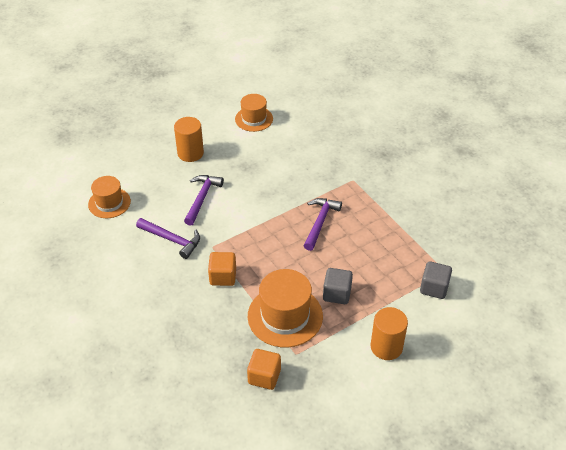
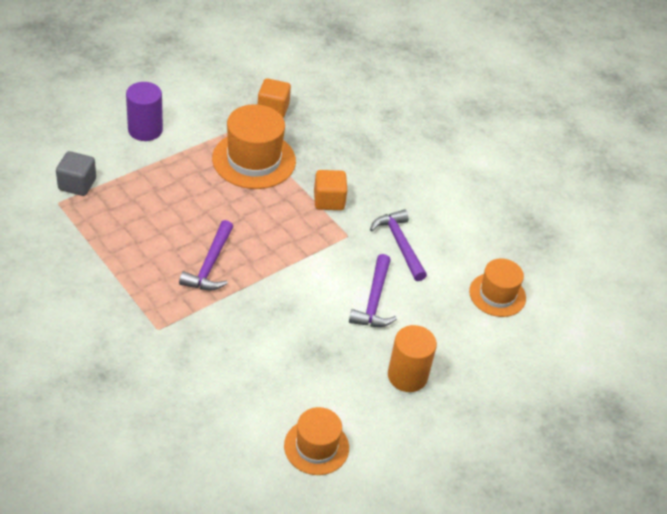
camera: 170 degrees right, 0 degrees up
(172, 240) = (399, 244): purple hammer -> purple hammer turned 45 degrees clockwise
(337, 294) = (194, 180): grey cube -> none
(386, 347) = (145, 130): orange cylinder -> purple cylinder

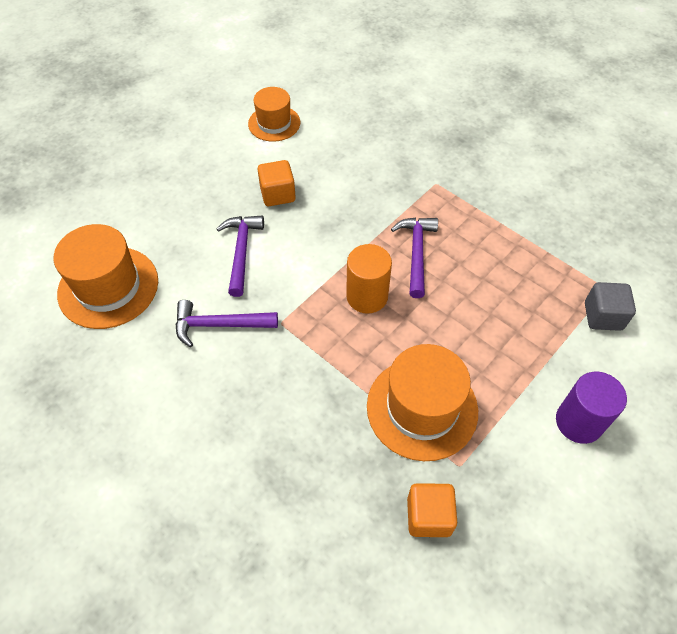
camera: 175 degrees right, 10 degrees up
(329, 200) = (312, 366): orange cube -> orange cube (277, 194)
(399, 244) = (219, 325): purple hammer -> purple hammer turned 120 degrees clockwise
(407, 376) = (203, 188): orange cylinder -> orange cylinder (367, 296)
(497, 294) = (108, 287): orange hat -> orange hat, size x1.59

